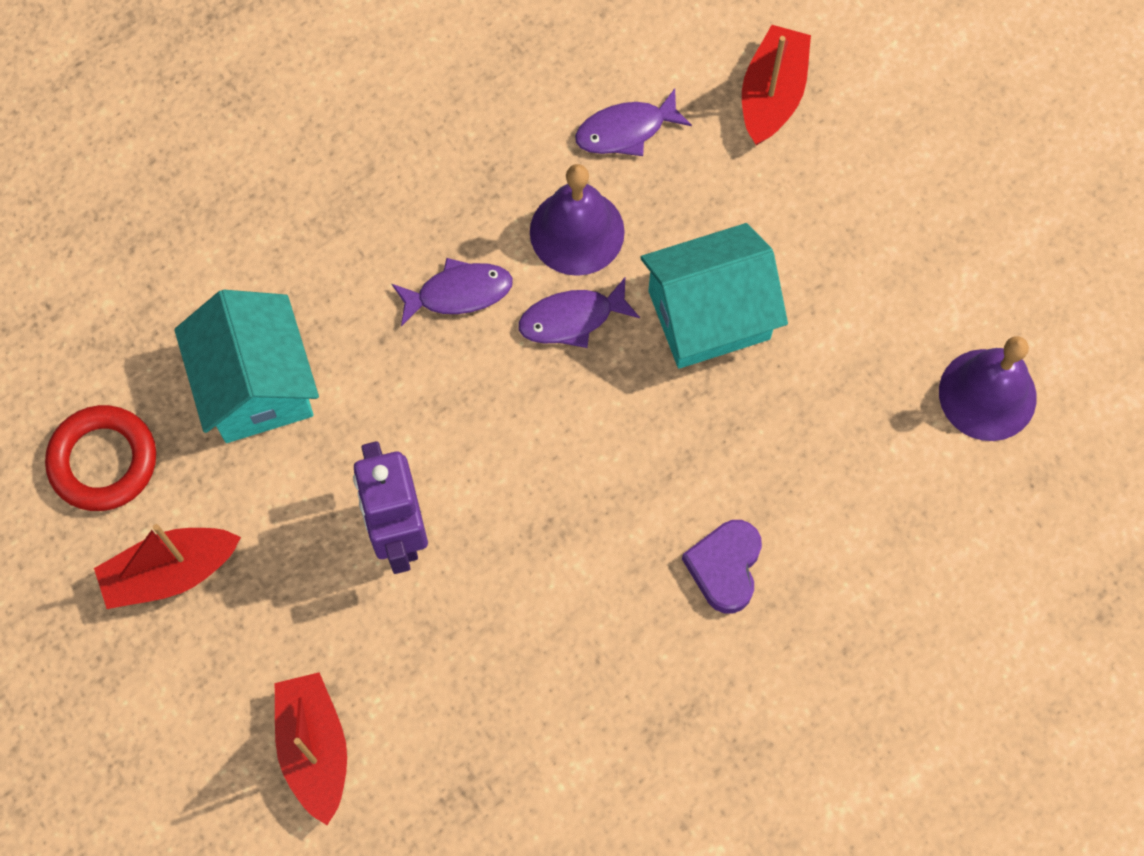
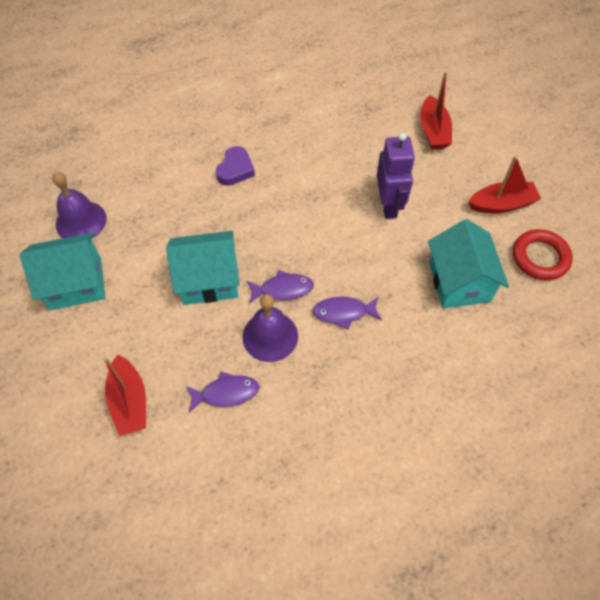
camera: 170 degrees left, 10 degrees down
(772, 94) = (129, 401): red boat -> red boat turned 45 degrees counterclockwise
(941, 269) = (75, 283): none -> turquoise house

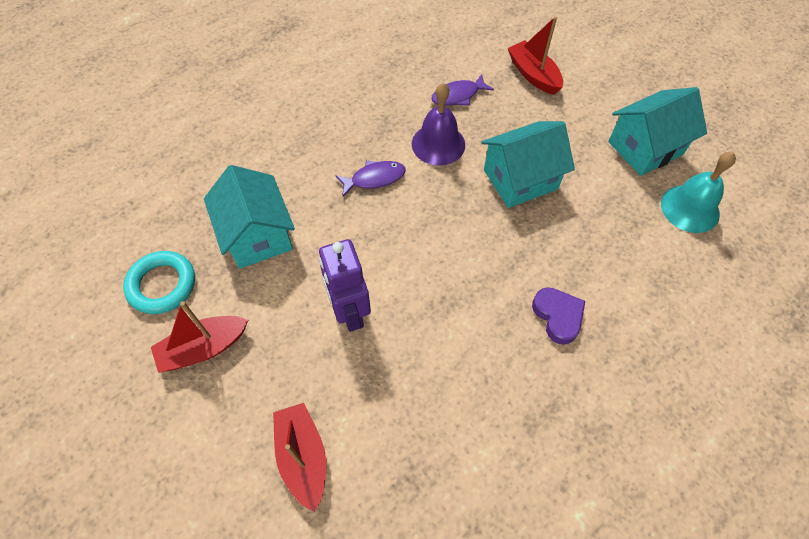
camera: 165 degrees right, 0 degrees up
(81, 221) = (690, 208): purple bell -> turquoise bell
(235, 169) = (558, 316): purple heart -> purple heart turned 150 degrees clockwise
(283, 289) = (442, 187): purple fish -> none
(540, 257) = (162, 285): red ring -> turquoise ring

